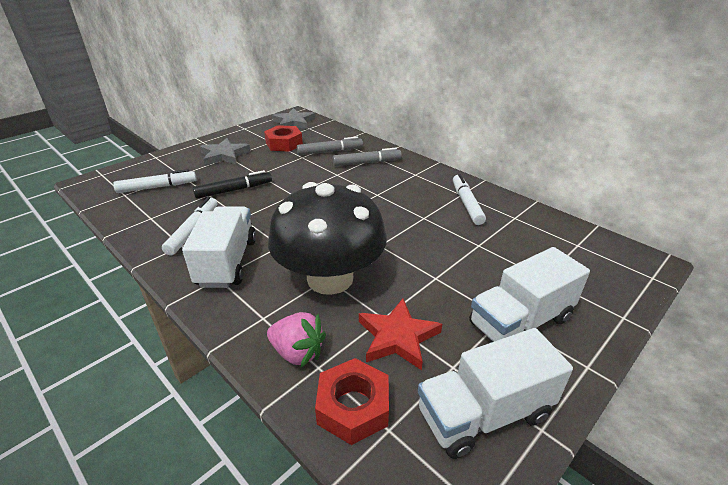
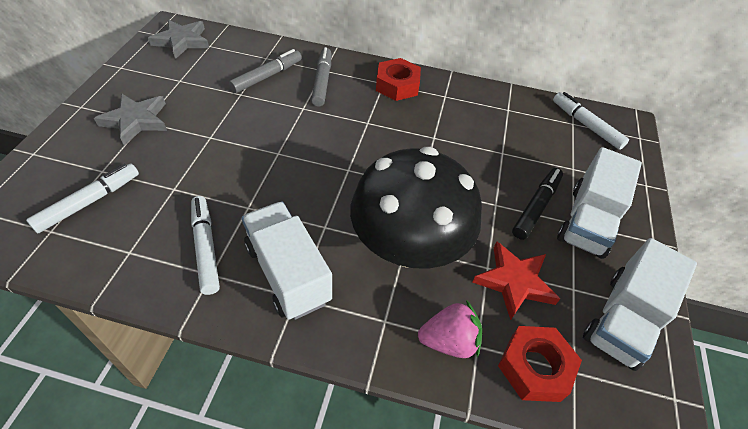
camera: 35 degrees left, 15 degrees up
(234, 190) = (201, 171): black marker -> black marker (536, 207)
(284, 144) = (199, 79): red nut -> red nut (397, 85)
(367, 163) = (322, 81): grey marker -> grey marker turned 45 degrees counterclockwise
(466, 204) = (458, 107): white marker -> white marker (586, 125)

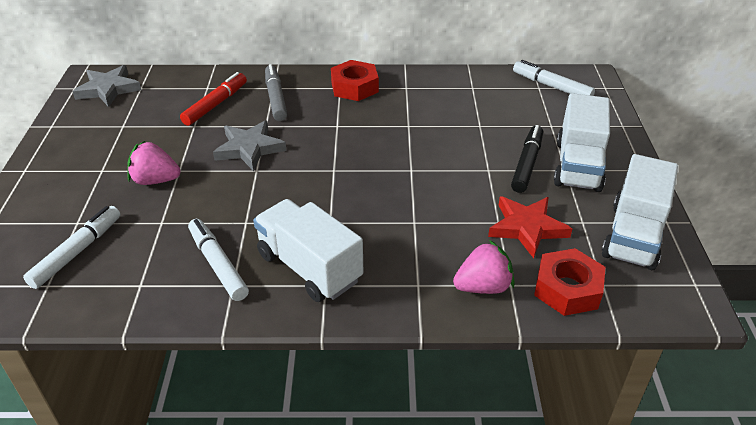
camera: 10 degrees left, 10 degrees down
(136, 121) = (92, 171): grey star -> grey star (249, 148)
(185, 143) = (155, 180): none -> pink strawberry
(267, 76) = (215, 104): grey marker -> red marker
(408, 246) = (417, 221): black mushroom -> none

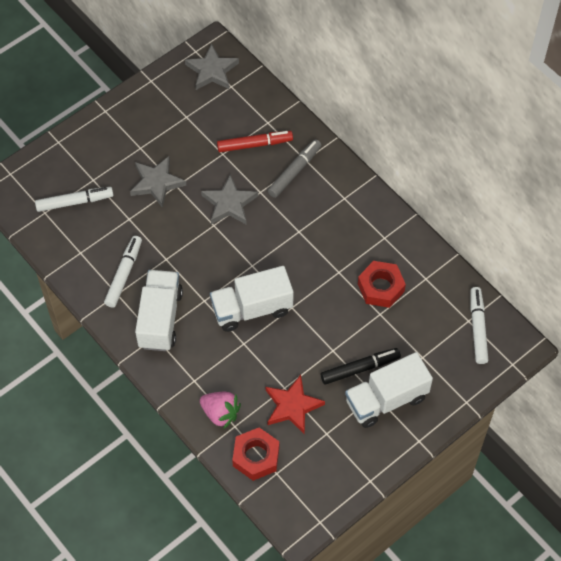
camera: 50 degrees right, 20 degrees up
(155, 180) = (157, 183): pink strawberry -> grey star
(354, 87) = (353, 206): red nut -> red nut (380, 287)
(633, 236) = (337, 468): white truck -> white truck (252, 309)

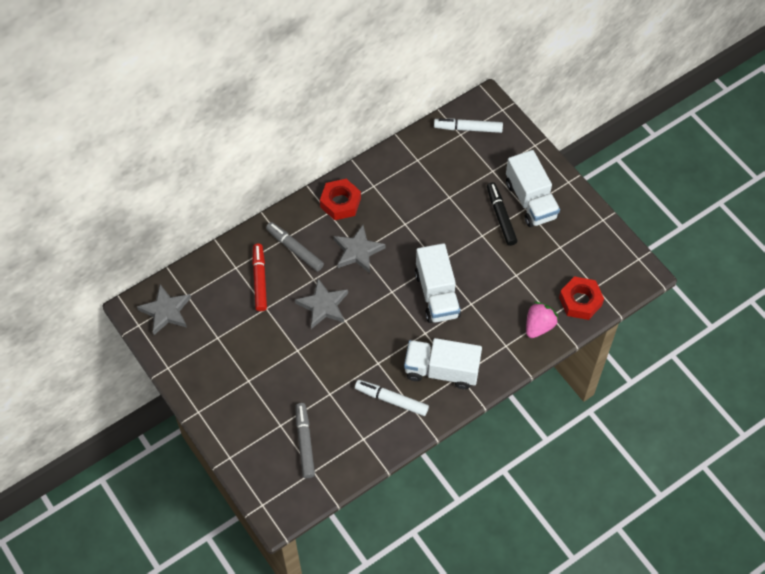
camera: 85 degrees left, 0 degrees up
(74, 202) = (304, 442): white marker -> grey marker
(157, 183) = (292, 367): grey star -> grey star (358, 251)
(292, 406) = (534, 270): red star -> none
(380, 287) = (423, 193): red nut -> red nut (340, 203)

